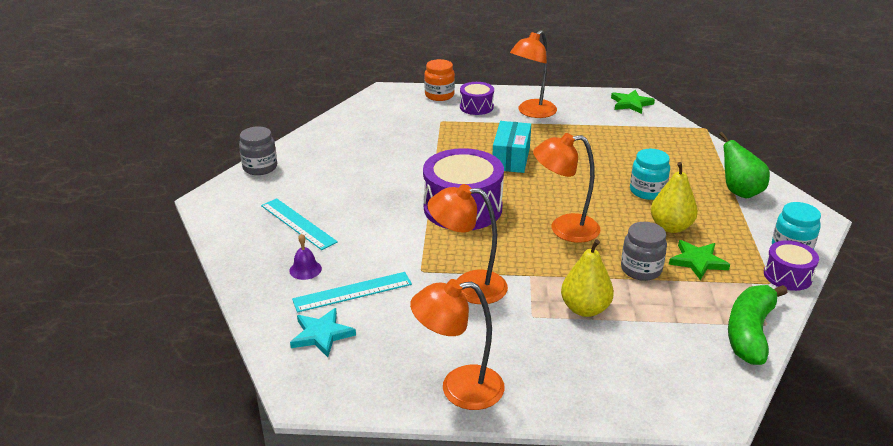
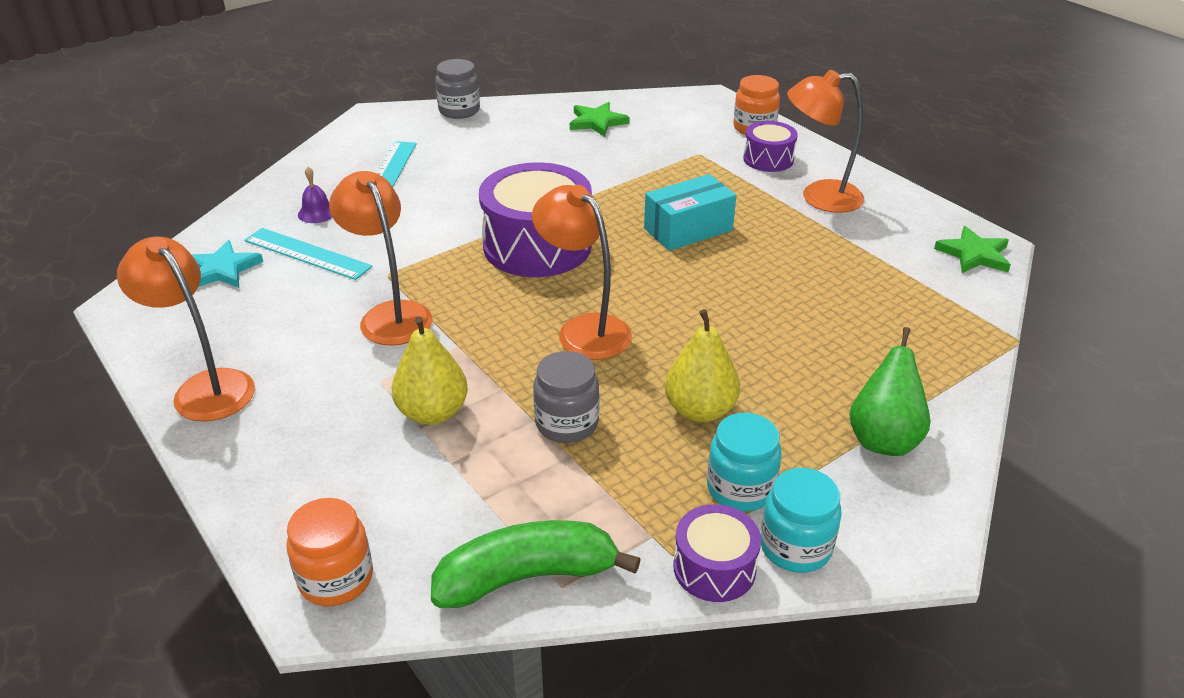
camera: 50 degrees right, 5 degrees up
(647, 191) = (762, 357): turquoise jar -> turquoise jar (740, 489)
(698, 261) = (645, 465): green star -> green star (597, 122)
(699, 398) = (336, 579): none -> orange jar

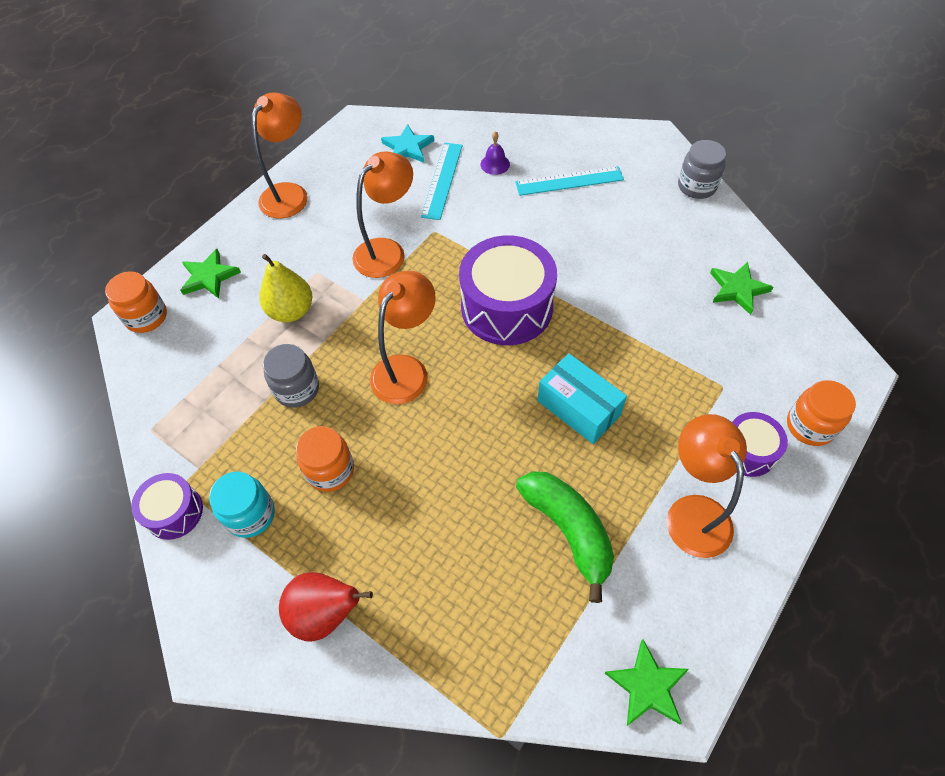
camera: 75 degrees right, 20 degrees up
(305, 493) = (209, 276): none -> green star
(526, 576) = (156, 407): green banana -> green banana (568, 530)
(700, 410) = (330, 470): yellow pear -> orange jar
(795, 547) = (199, 561): turquoise jar -> none
(883, 439) = (325, 613): green pear -> red pear

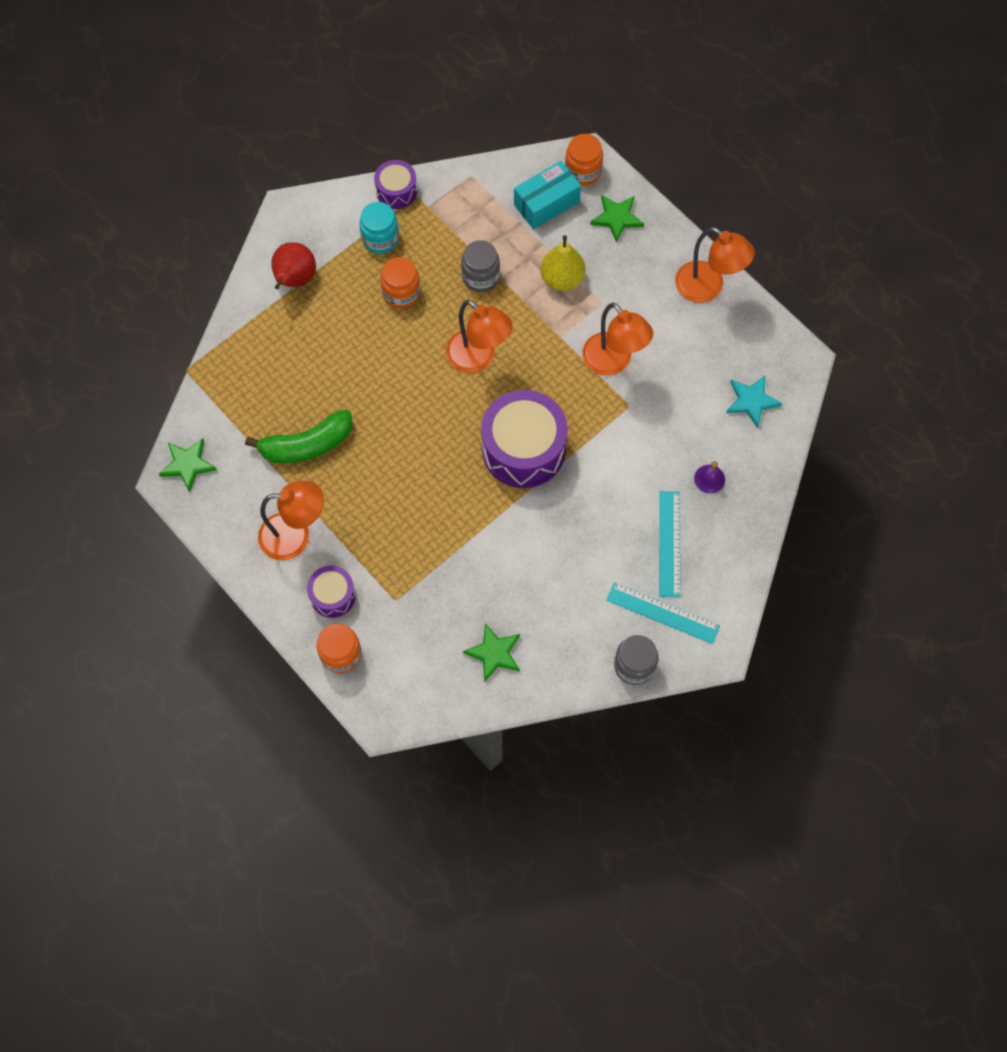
camera: 100 degrees right, 10 degrees up
(442, 180) = (696, 425): turquoise ruler -> turquoise ruler (662, 613)
(578, 408) = (407, 480): turquoise box -> turquoise box (546, 203)

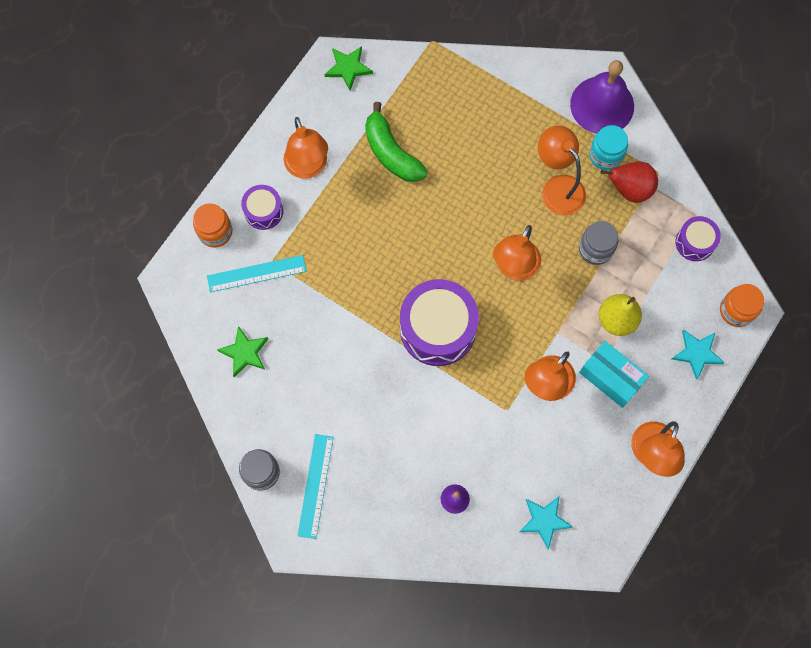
camera: 75 degrees right, 5 degrees up
(295, 279) = (542, 98): red pear -> red pear (629, 189)
(322, 226) = (602, 105): none -> purple bell
(396, 191) = (658, 155): purple drum -> purple drum (695, 242)
(401, 293) = (557, 187): orange jar -> orange lamp
(546, 203) = (690, 287): turquoise box -> turquoise box (610, 377)
(617, 218) = (697, 353): green star -> turquoise star
(669, 543) = (382, 476): turquoise ruler -> turquoise ruler (256, 273)

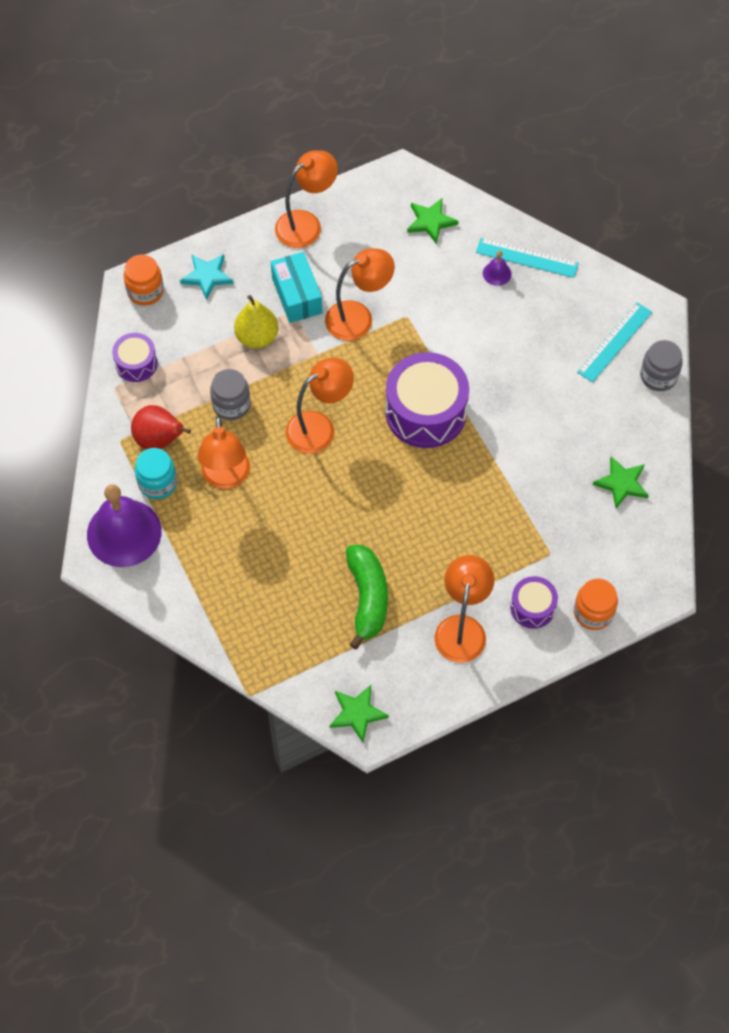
camera: 150 degrees left, 10 degrees down
(256, 273) = (572, 550): turquoise ruler -> turquoise ruler (527, 258)
(544, 520) = (430, 221): turquoise star -> green star

